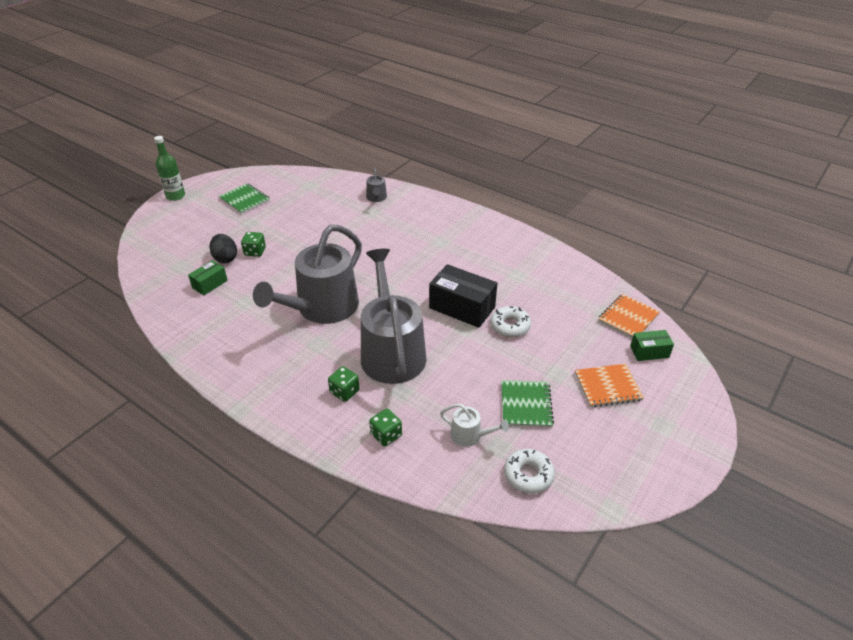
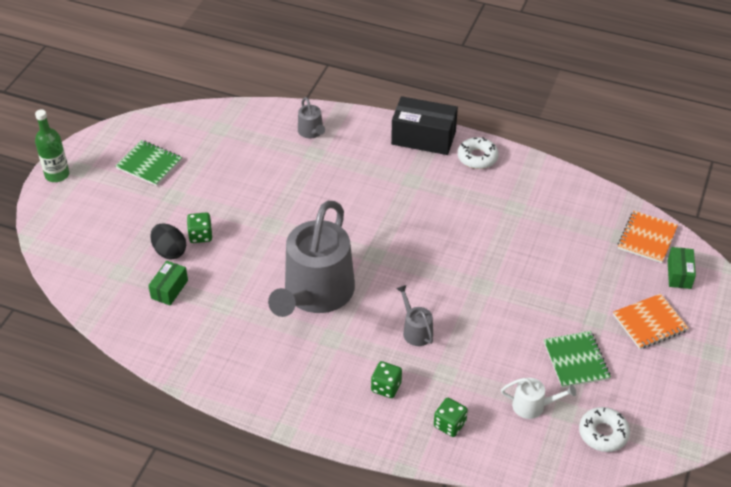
camera: 15 degrees left, 5 degrees up
(392, 352) = (416, 330): grey watering can -> grey watering can, size x0.41
(462, 307) = (469, 261): black box -> black box (423, 138)
(510, 326) = (528, 273): white donut -> white donut (477, 157)
(649, 352) = (679, 274): green box -> green box turned 60 degrees counterclockwise

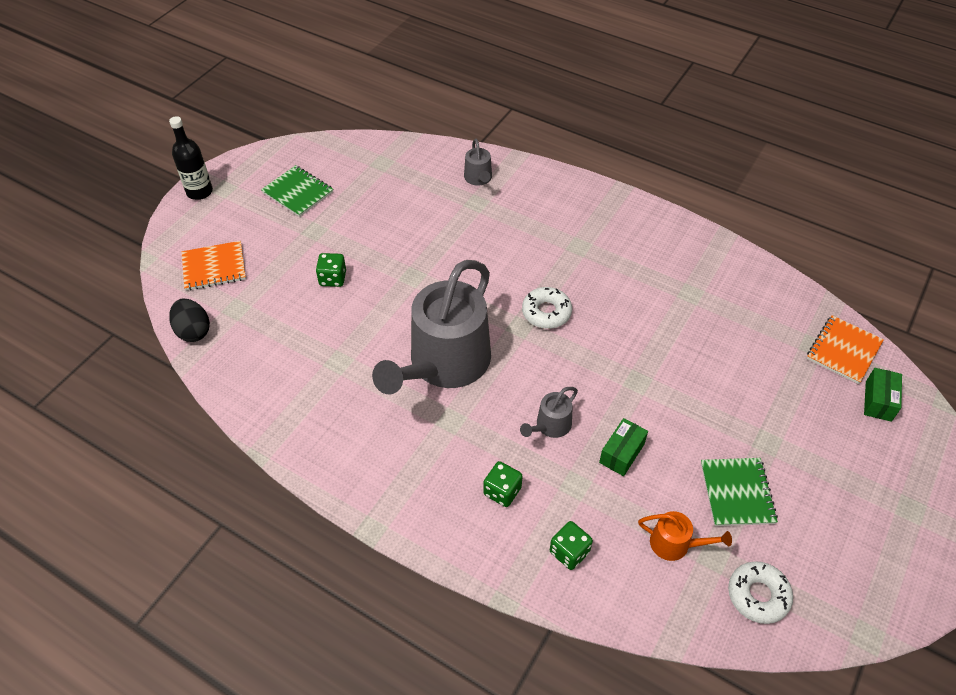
camera: 10 degrees right, 5 degrees up
(57, 175) = (199, 192): green bottle -> black bottle
(169, 251) = (295, 292): black egg -> black egg (193, 331)
(169, 289) = (284, 335): green box -> green box (621, 453)
(416, 330) = (550, 425): grey watering can -> grey watering can turned 120 degrees counterclockwise
(423, 138) = (600, 200): black box -> none
(477, 157) = (657, 229): white donut -> white donut (546, 312)
(532, 406) = (675, 544): white watering can -> orange watering can
(649, 323) = (834, 457): orange notebook -> orange notebook (214, 267)

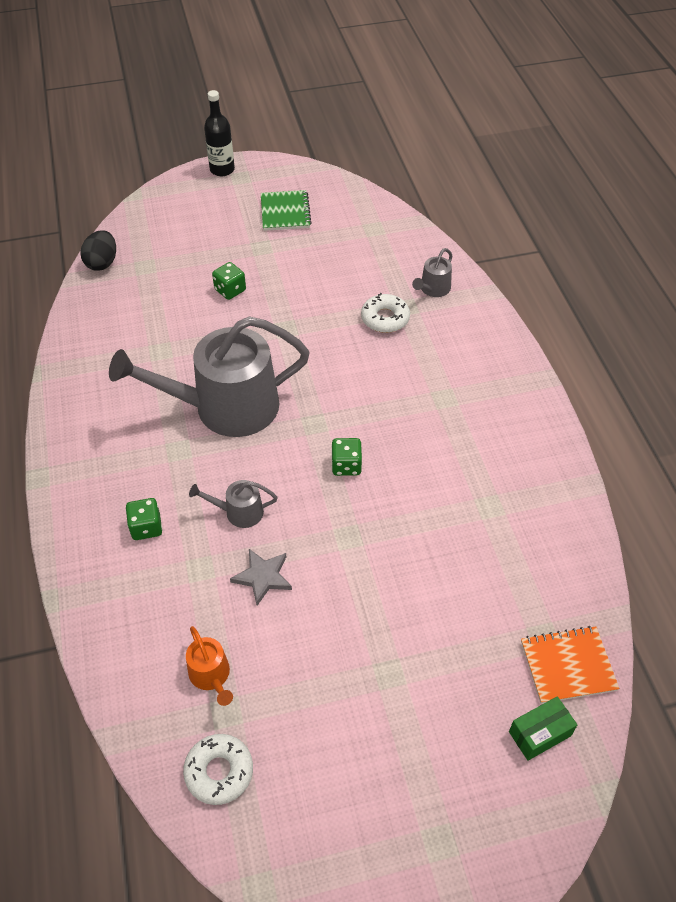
camera: 45 degrees right, 0 degrees up
(214, 267) = (166, 229): orange notebook -> none
(546, 312) = (348, 428): white donut -> white donut (385, 318)
(569, 552) = (133, 609): green dice -> green dice (346, 465)
(621, 453) = (263, 577): green box -> grey star
(737, 493) = (309, 686): green notebook -> none

